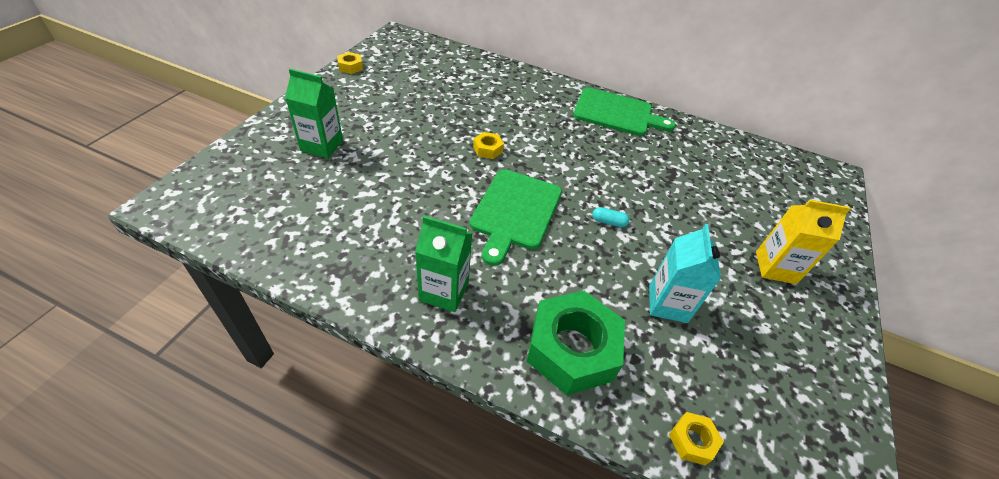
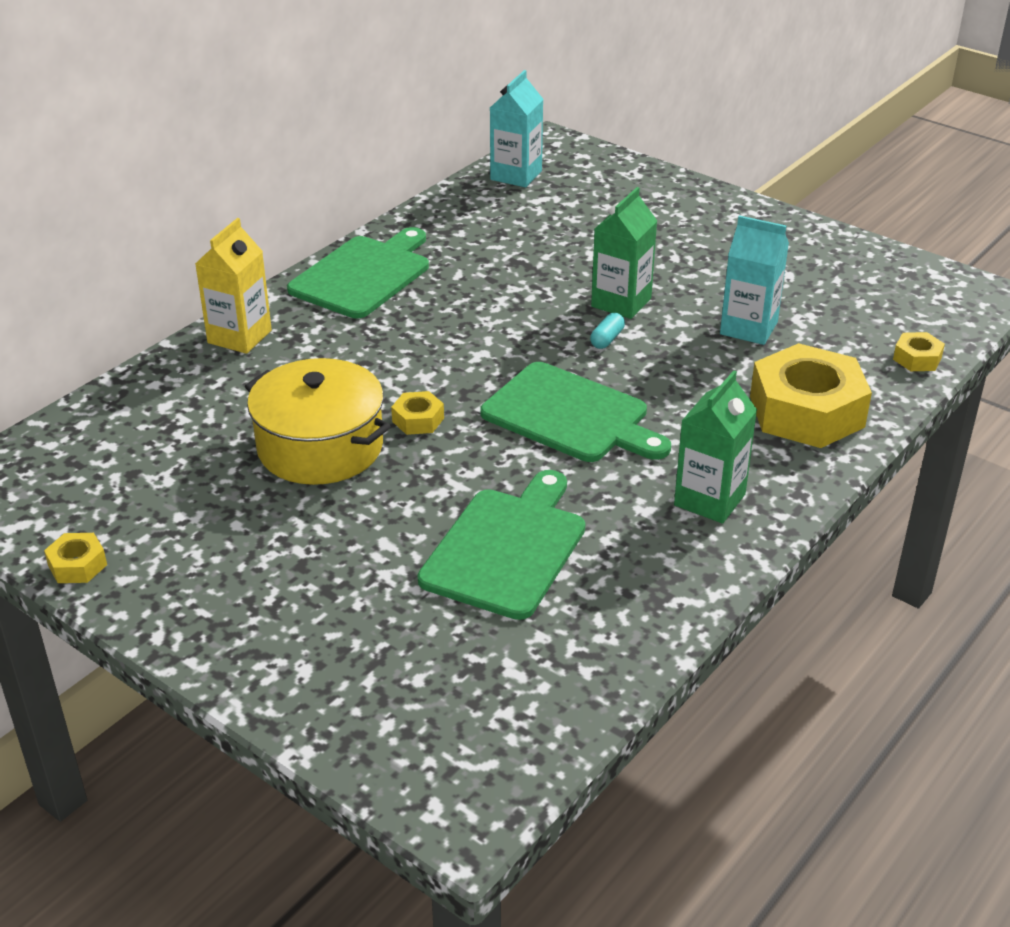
camera: 70 degrees left, 10 degrees down
(322, 146) = (349, 611): green carton -> green carton (621, 302)
(378, 197) = (507, 548): none -> green cutting board
(452, 119) = (320, 447): none -> yellow pot
(572, 349) = (806, 411): green nut -> yellow nut
(775, 160) = (516, 175): none -> turquoise carton
(775, 267) = (704, 239): yellow carton -> yellow carton (239, 336)

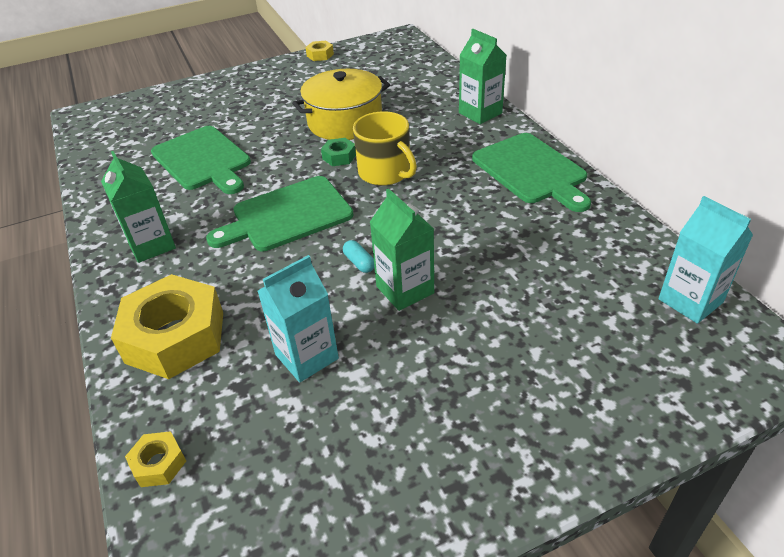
camera: 120 degrees right, 5 degrees up
(239, 336) = (480, 113): yellow carton -> green carton
(418, 420) = (339, 157): yellow nut -> green nut
(431, 371) = (385, 172): none -> yellow mug

